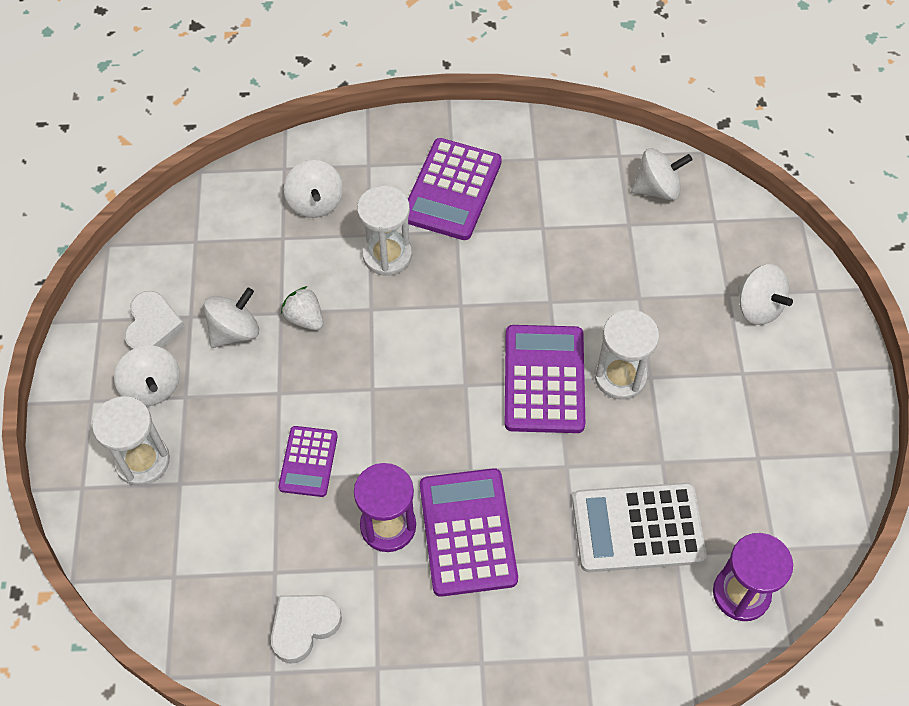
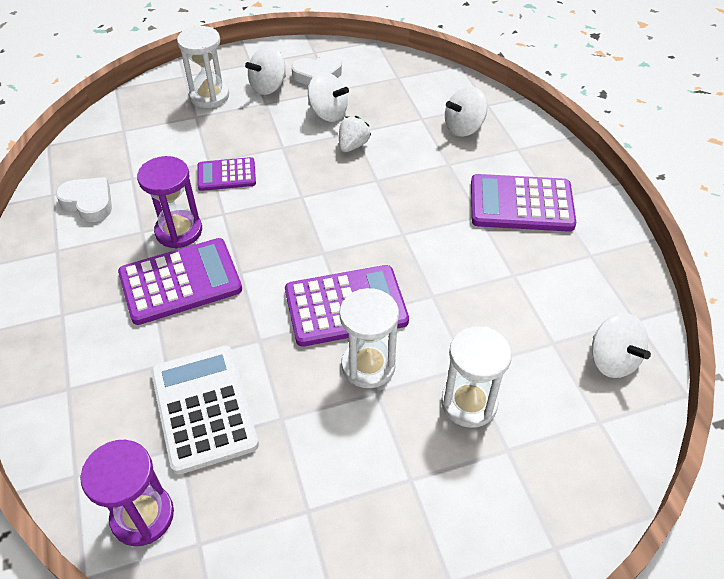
camera: 75 degrees right, 10 degrees down
(387, 255) = (433, 178): white hourglass -> white hourglass (469, 403)
(758, 307) = (503, 484): white spinning top -> none

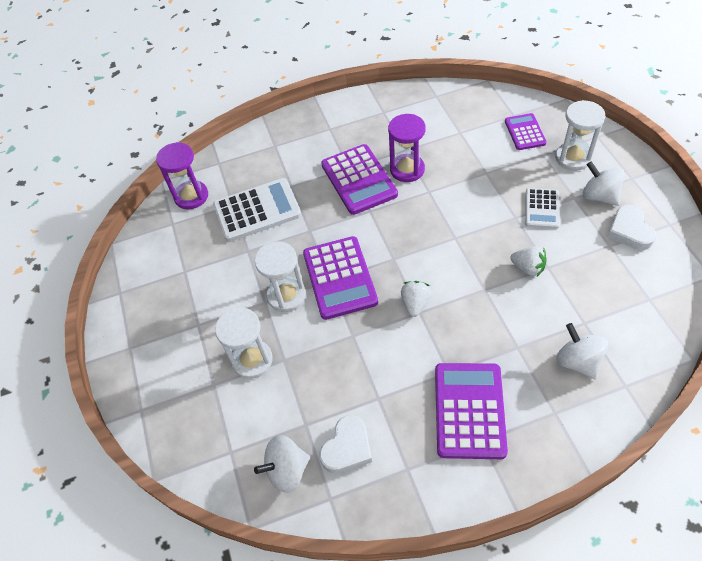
camera: 95 degrees right, 5 degrees up
(88, 202) = (430, 116): white heart -> white heart (347, 448)
(226, 175) = (472, 186): purple calculator -> purple calculator (525, 132)
(275, 126) = (542, 209): none -> white calculator
(328, 113) = (571, 245): white spinning top -> none
(391, 236) = (415, 304): none -> white strawberry

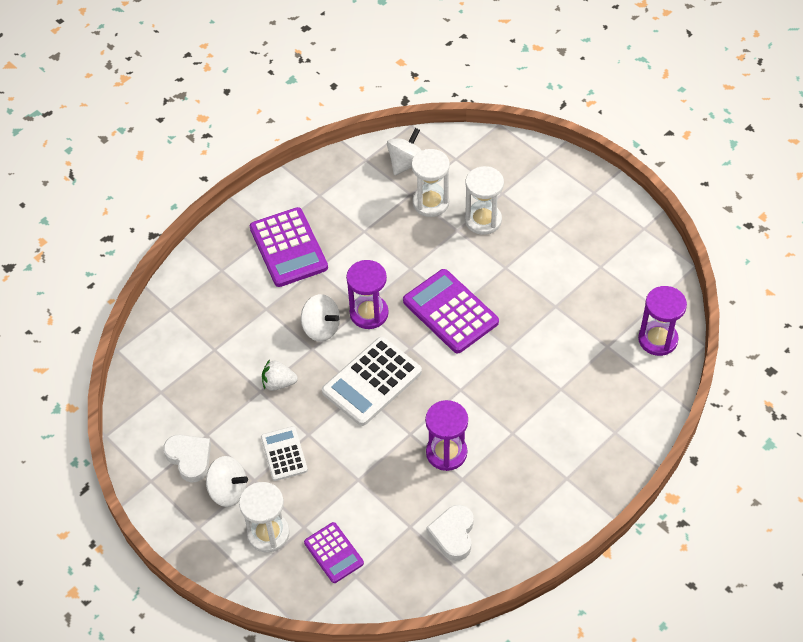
camera: 150 degrees right, 0 degrees up
(257, 210) = (576, 349): white calculator -> white calculator (372, 382)
(286, 295) = (489, 279): white hourglass -> white hourglass (430, 203)
(347, 448) = (370, 191): white heart -> white heart (453, 534)
(359, 180) = (492, 421): purple calculator -> none
(415, 304) = (369, 313): white strawberry -> purple hourglass
(577, 361) = (212, 315): white spinning top -> white spinning top (321, 328)

